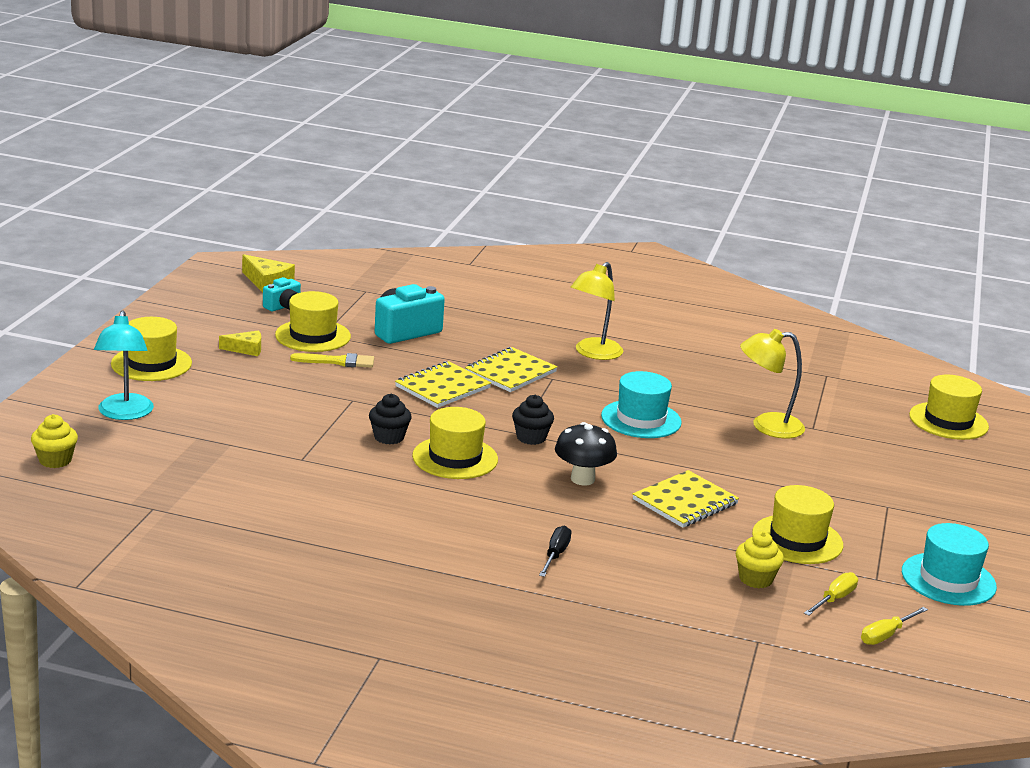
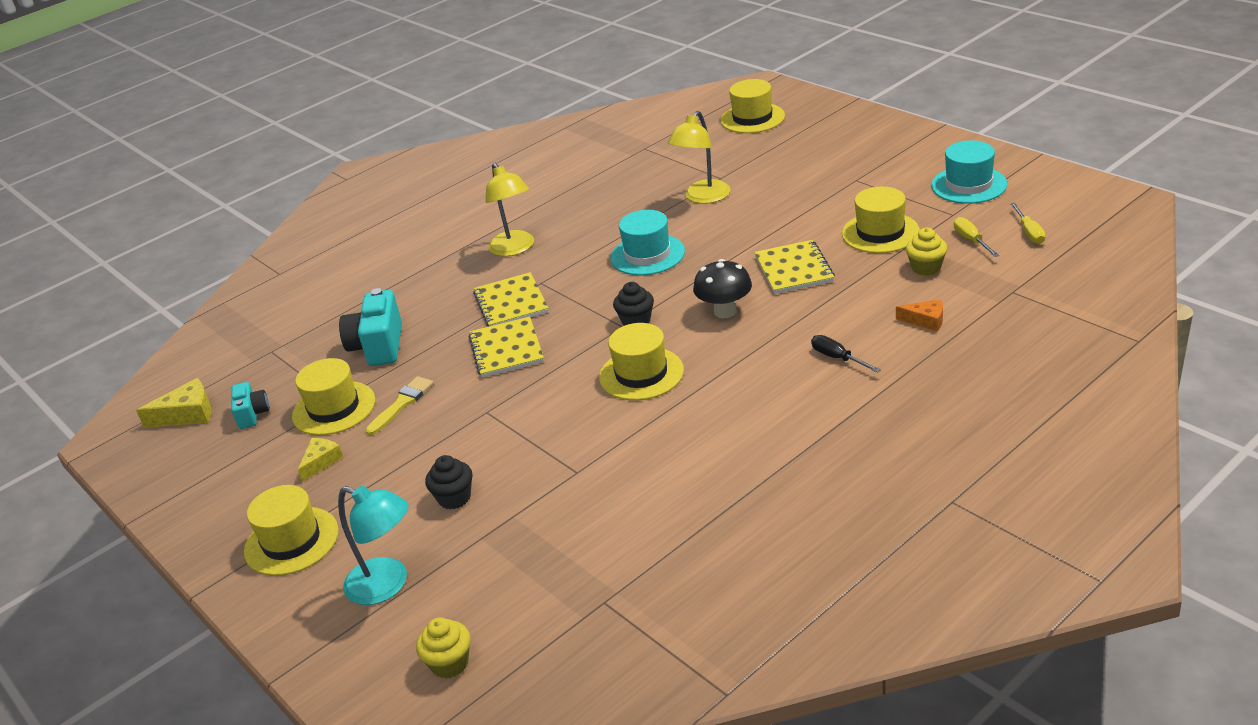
camera: 50 degrees left, 10 degrees up
(389, 437) = (575, 405): black cupcake -> black cupcake (454, 498)
(658, 595) = (926, 321): none -> orange cheese

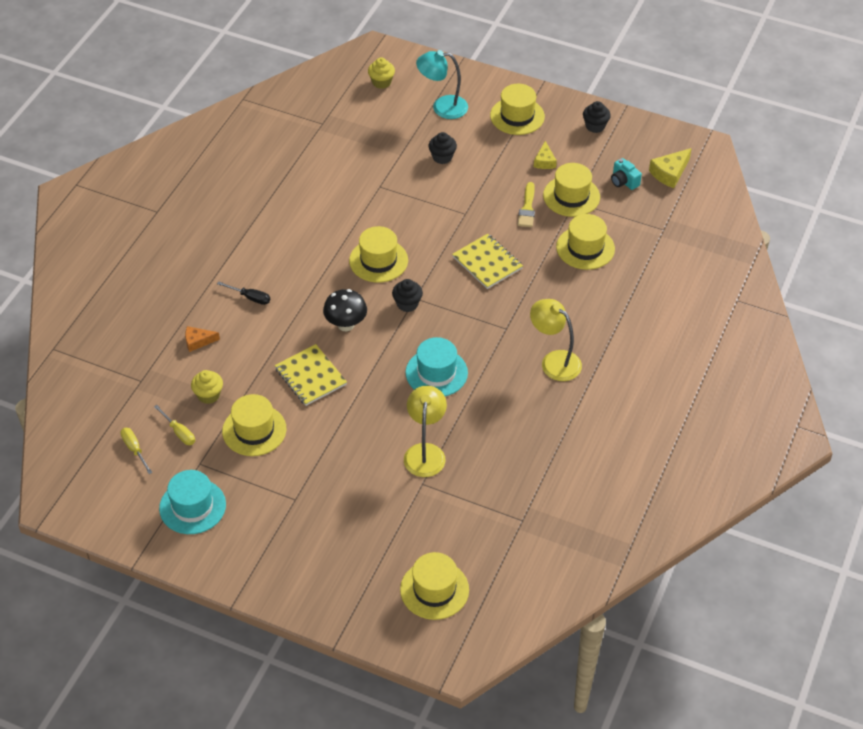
camera: 150 degrees right, 15 degrees up
(203, 499) = (595, 126): none -> black cupcake
(378, 346) = (585, 248): turquoise camera -> yellow hat
(511, 303) = (515, 304): yellow notebook -> none

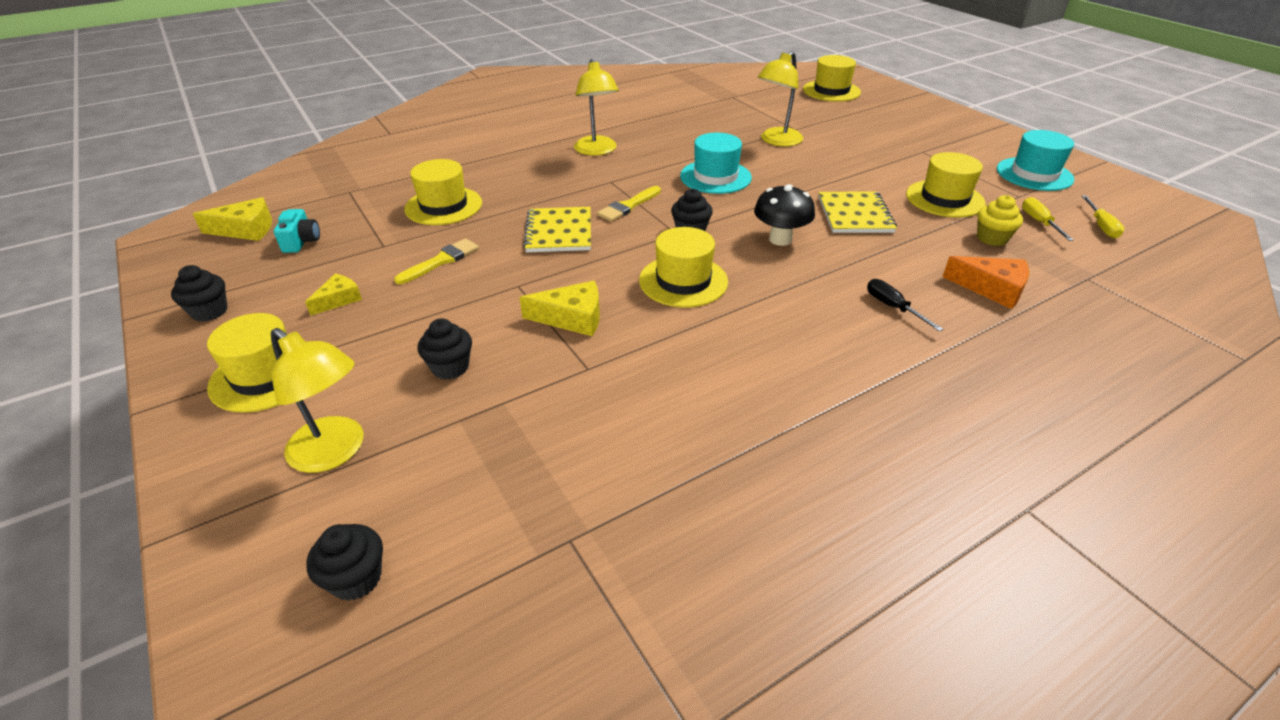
camera: 145 degrees left, 10 degrees down
(198, 341) = (992, 289): orange cheese -> orange cheese, size x1.50
(381, 82) = (356, 578): yellow cupcake -> black cupcake
(414, 208) = (572, 318): none -> yellow cheese
(442, 107) = (335, 452): turquoise lamp -> yellow lamp
(468, 308) = (628, 206): none -> yellow brush
(571, 196) = (377, 252): yellow hat -> none

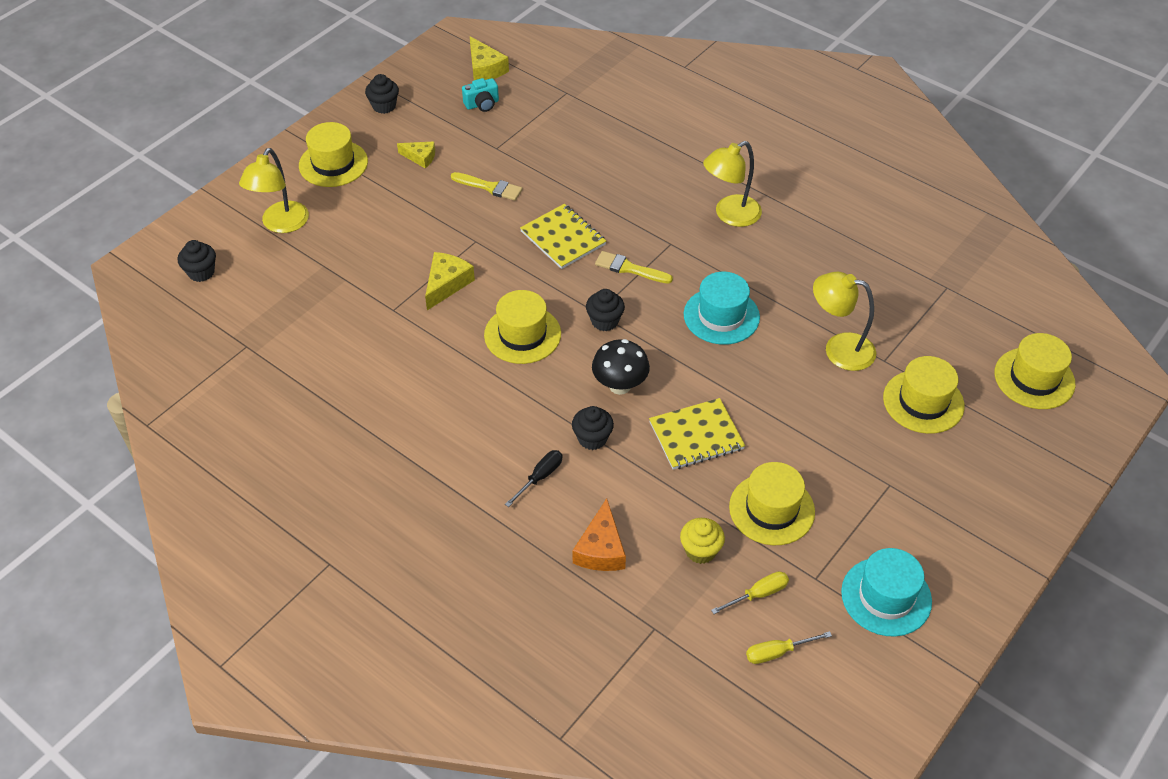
camera: 70 degrees right, 10 degrees up
(443, 206) = (571, 155): yellow hat -> yellow hat (923, 402)
(450, 367) = (370, 242): black cupcake -> black cupcake (592, 438)
(559, 232) = (563, 238): yellow notebook -> yellow notebook turned 75 degrees clockwise
(572, 318) = (446, 284): yellow cheese -> yellow cheese turned 135 degrees counterclockwise

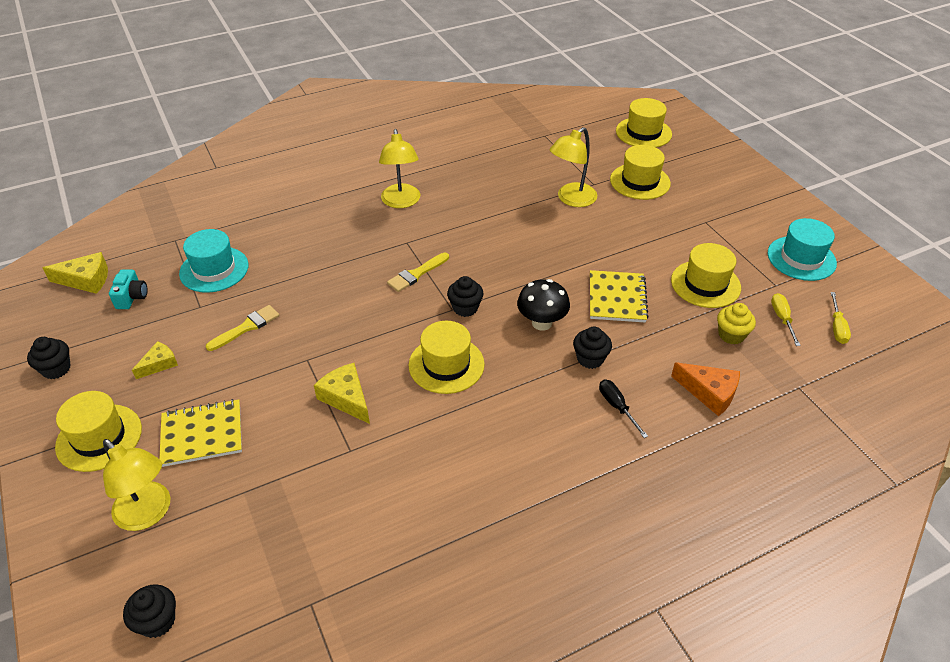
camera: 65 degrees left, 5 degrees down
(563, 238) = (350, 301): yellow notebook -> yellow notebook (202, 434)
(721, 316) = (503, 243): turquoise hat -> turquoise hat (214, 269)

